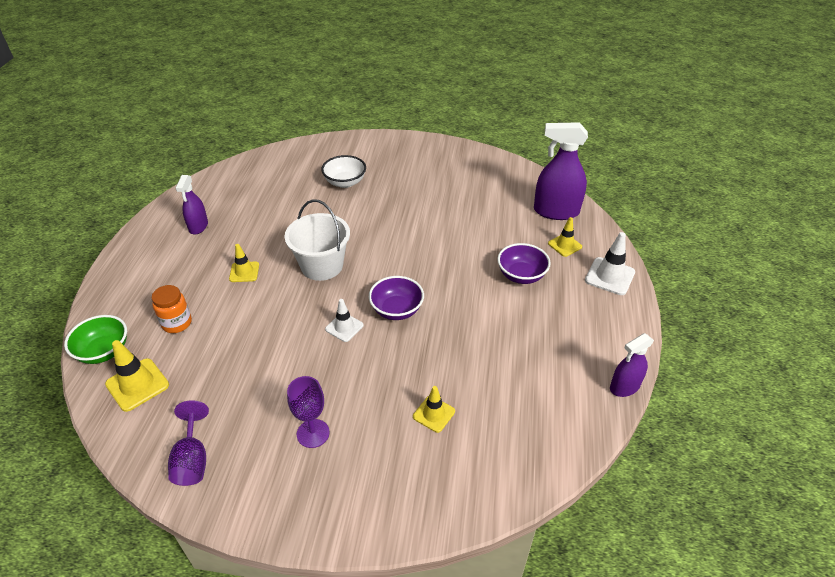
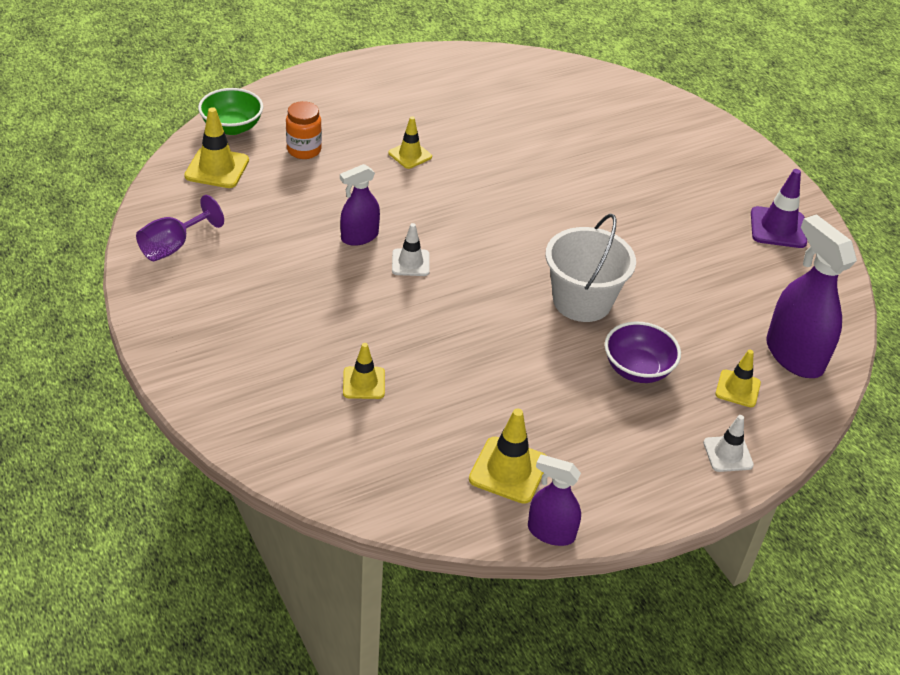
camera: 50 degrees right, 0 degrees up
(198, 226) = (436, 90): purple spray bottle -> purple spray bottle (359, 237)
(313, 433) = (265, 307): purple goblet -> none
(322, 266) = (476, 203): white bucket -> white bucket (582, 301)
(345, 182) = (624, 153): white bowl -> none
(396, 310) = (473, 290): purple bowl -> none
(459, 163) = (778, 228): none -> purple traffic cone
(562, 379) = (508, 470): none -> yellow traffic cone
(609, 276) = (728, 454): white traffic cone -> white traffic cone, size x0.66

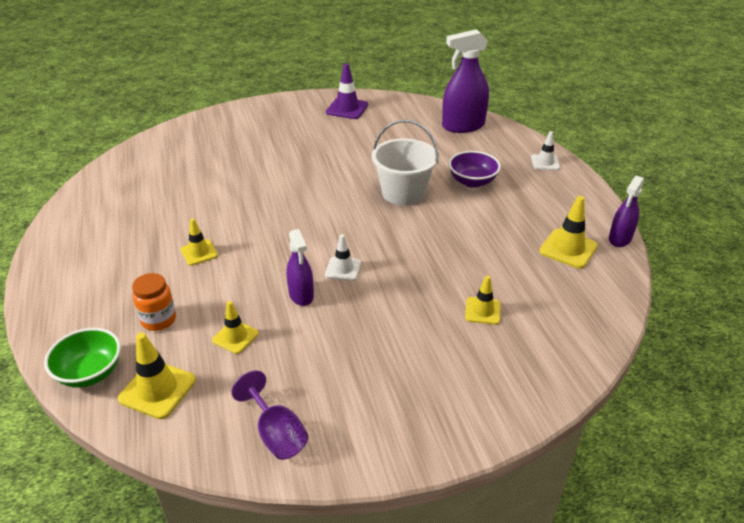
camera: 75 degrees left, 5 degrees down
(737, 389) = (490, 149): yellow traffic cone -> yellow traffic cone (235, 337)

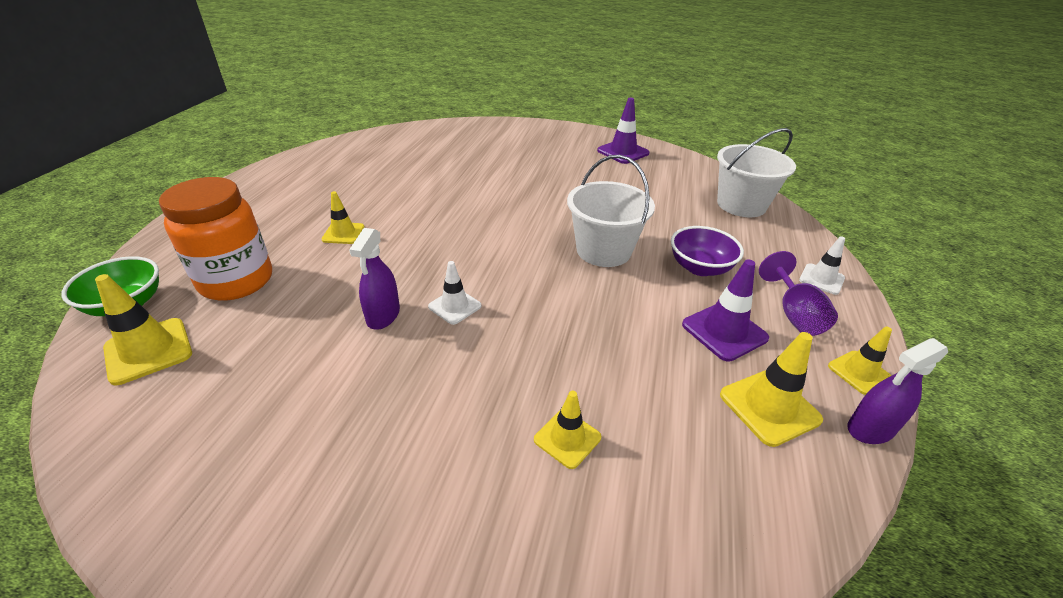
camera: 30 degrees right, 0 degrees up
(159, 320) = (236, 281): orange jar -> orange jar, size x1.78
(235, 337) = (274, 331): yellow traffic cone -> yellow traffic cone (859, 372)
(276, 434) = (175, 469): purple goblet -> purple goblet (794, 314)
(463, 126) = (741, 205): purple spray bottle -> white bucket
(516, 217) = (724, 331): none -> purple traffic cone

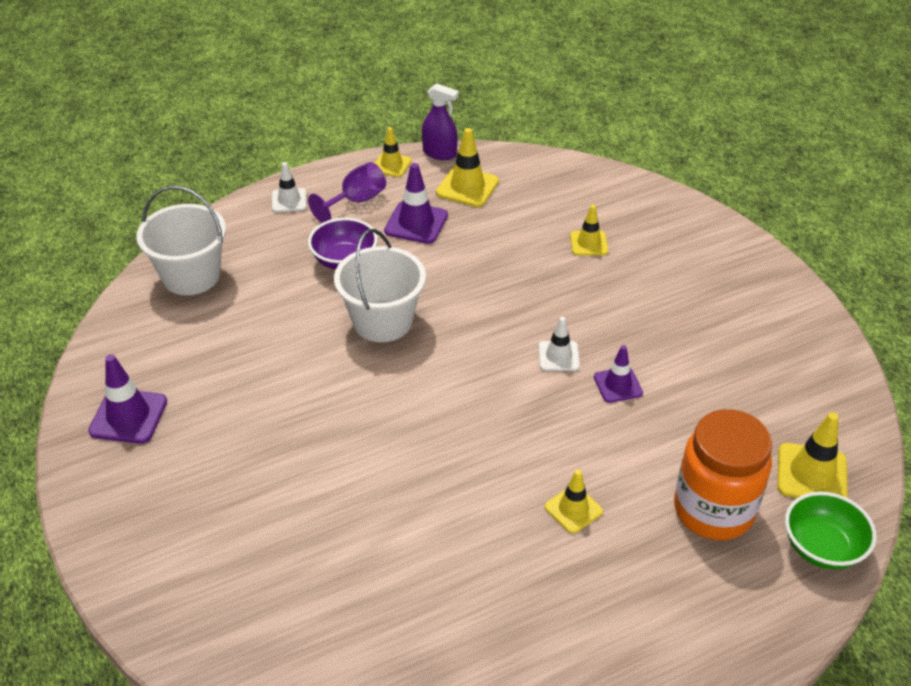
camera: 130 degrees left, 5 degrees up
(383, 316) = (618, 385): purple spray bottle -> purple traffic cone

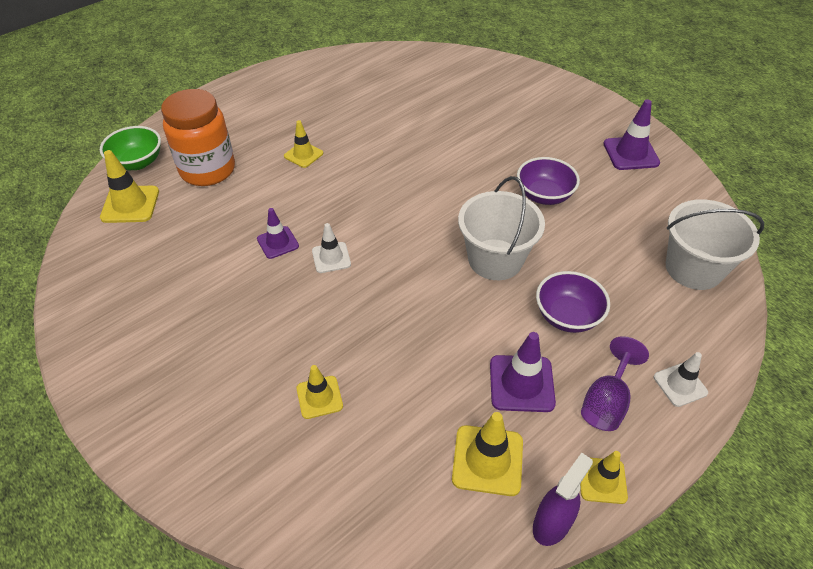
camera: 165 degrees right, 5 degrees up
(282, 381) = (544, 195): none -> purple bowl
(439, 153) = (552, 523): purple spray bottle -> purple spray bottle turned 120 degrees clockwise

